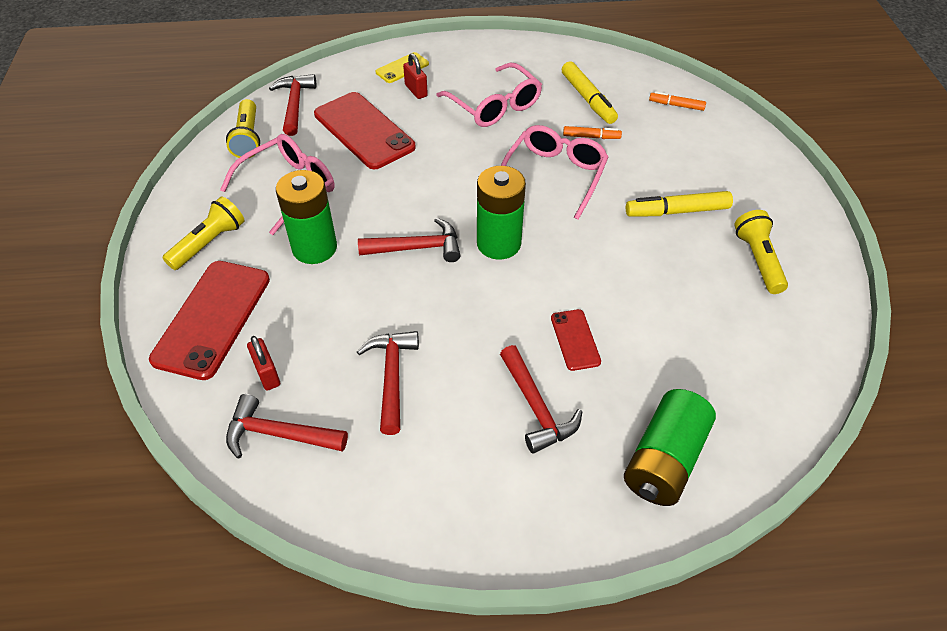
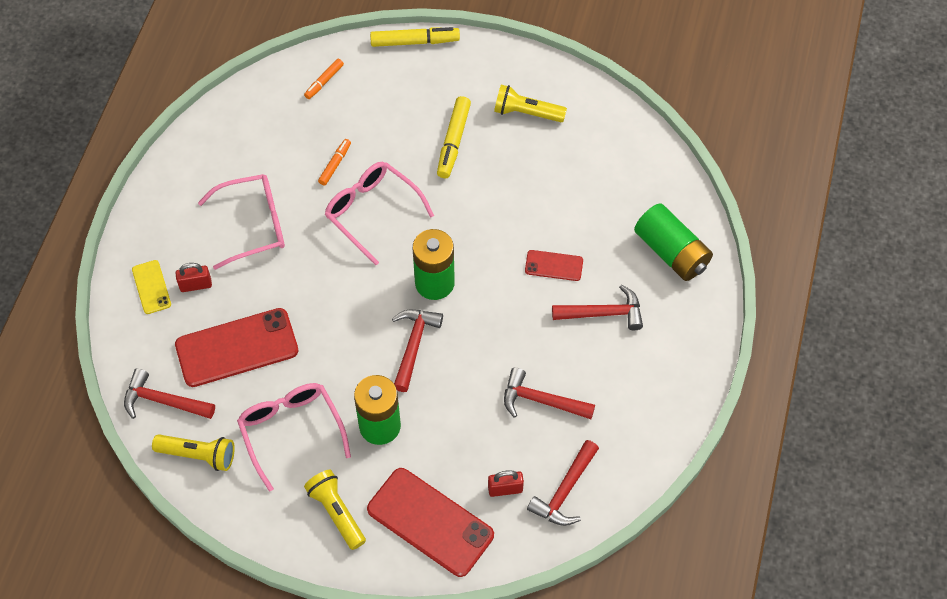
camera: 70 degrees left, 10 degrees up
(588, 99) = (281, 146): yellow marker -> yellow marker (415, 42)

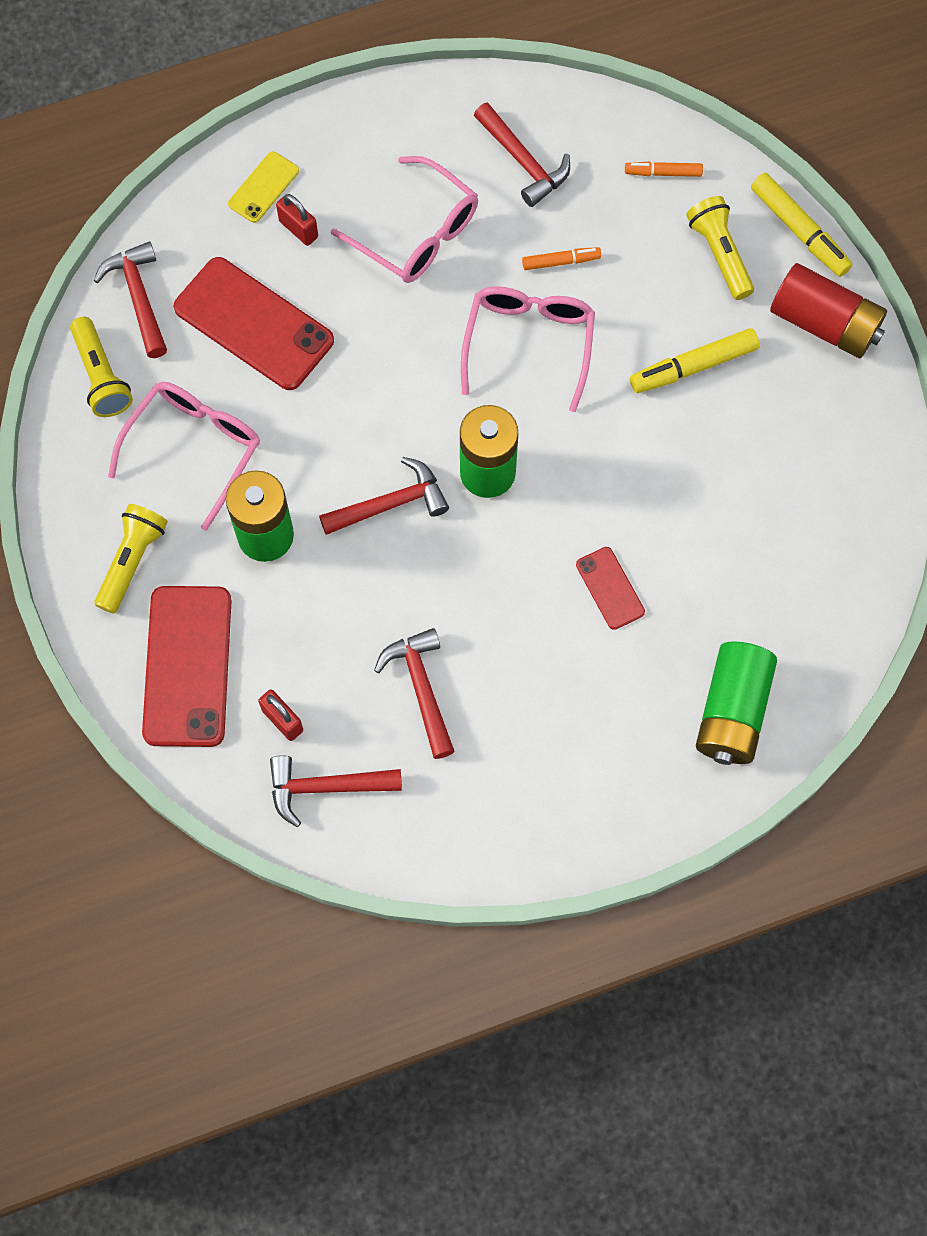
camera: 55 degrees right, 10 degrees up
(479, 65) = (824, 323): none -> red battery
(526, 113) = (799, 420): yellow flashlight -> yellow flashlight (719, 254)
(603, 313) = (588, 685): red hammer -> red hammer (523, 162)

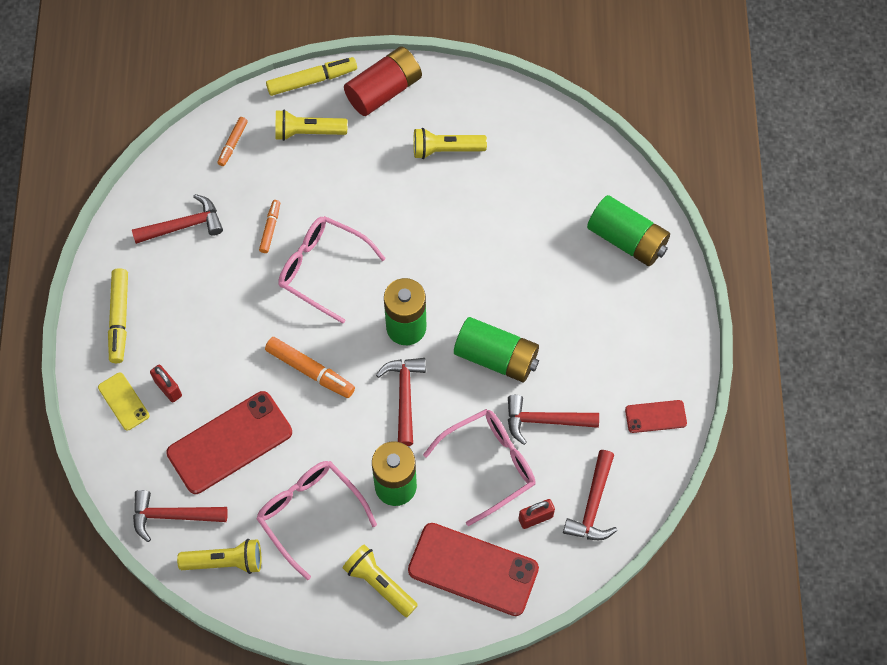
camera: 70 degrees left, 5 degrees down
(298, 229) = (168, 388): red padlock -> red padlock turned 75 degrees clockwise
(383, 380) = (310, 371): none -> orange marker
(415, 232) = (206, 312): pink glasses -> pink glasses (488, 465)
(488, 598) = (496, 357): none -> green battery
(610, 588) = (517, 281): red phone -> red phone (655, 416)
(693, 366) = (382, 176): yellow marker -> yellow marker (119, 319)
(768, 431) = (445, 150): none -> yellow flashlight

